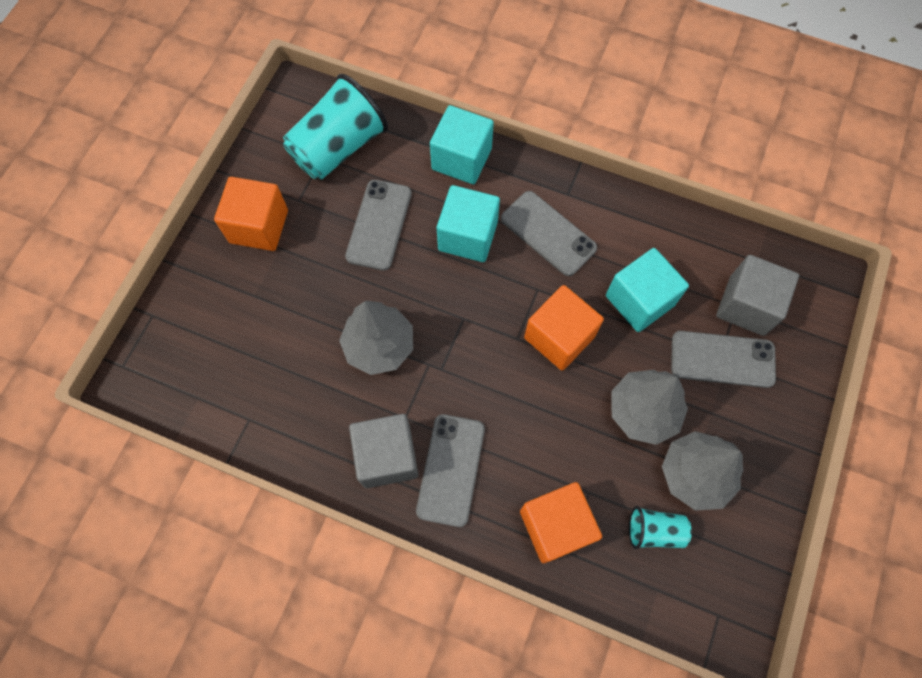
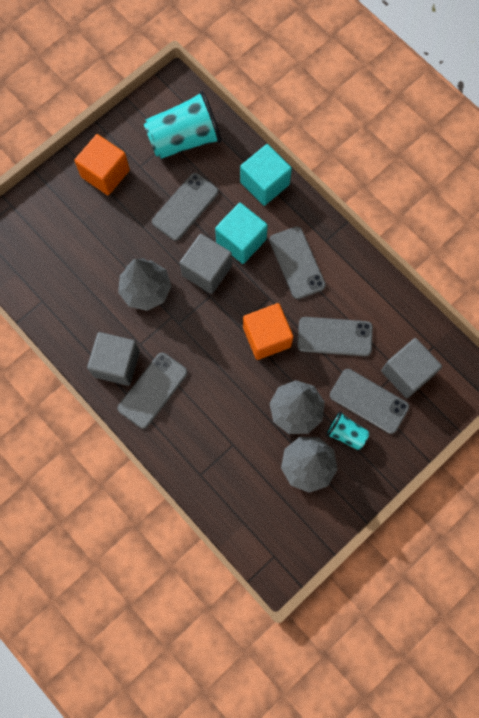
camera: 25 degrees right, 5 degrees up
(444, 289) = (207, 271): none -> grey cube
(555, 526) = (201, 455): orange cube -> none
(639, 300) = (334, 336): turquoise cube -> grey phone
(654, 531) = (261, 487): turquoise cup -> turquoise cup (346, 433)

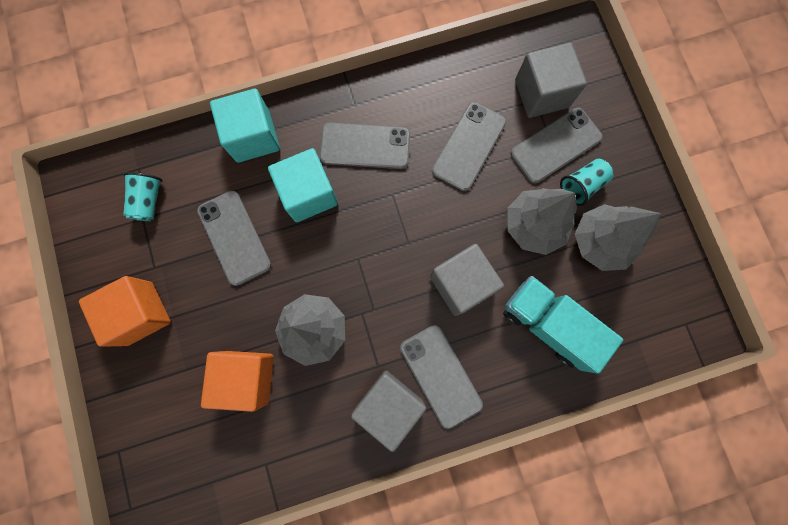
camera: 65 degrees left, 5 degrees up
(184, 139) = (149, 201): turquoise cup -> turquoise cup, size x0.50
(207, 271) = (325, 248): grey cube -> grey cube (461, 284)
(225, 451) = (548, 324): none -> turquoise truck
(267, 337) = (436, 218): orange cube -> orange cube (247, 377)

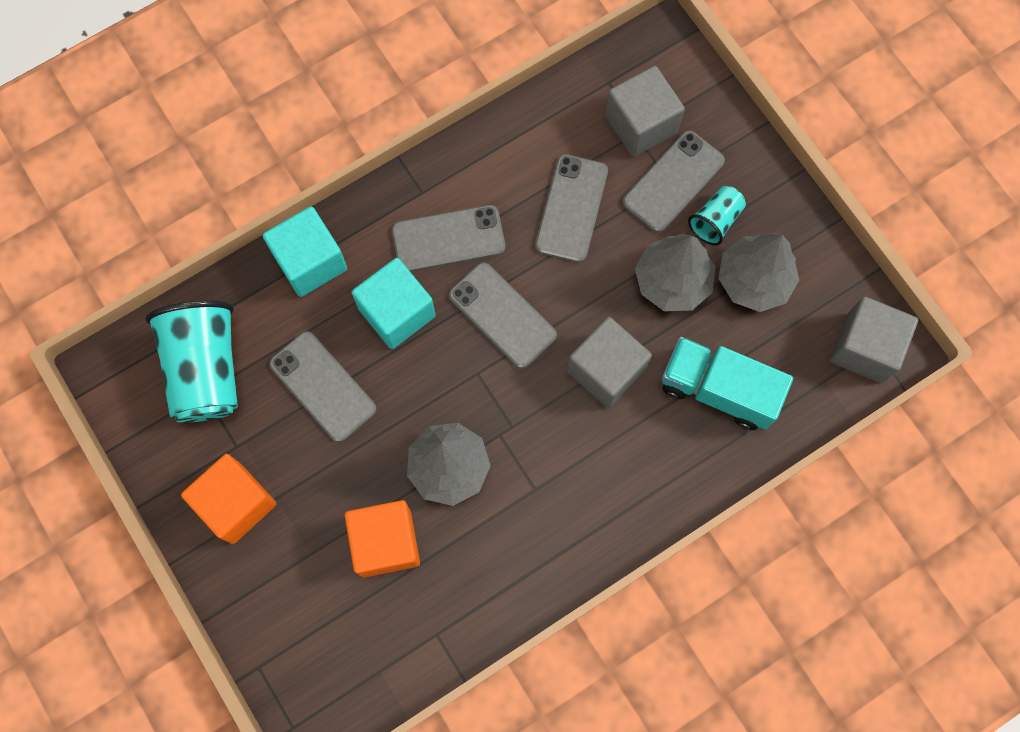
camera: 15 degrees left, 5 degrees down
(149, 201) = (206, 369): turquoise cup -> turquoise cup, size x2.01
(389, 405) = (560, 529): grey cube -> grey cube (864, 348)
(440, 375) = (610, 480): grey phone -> grey phone (502, 315)

